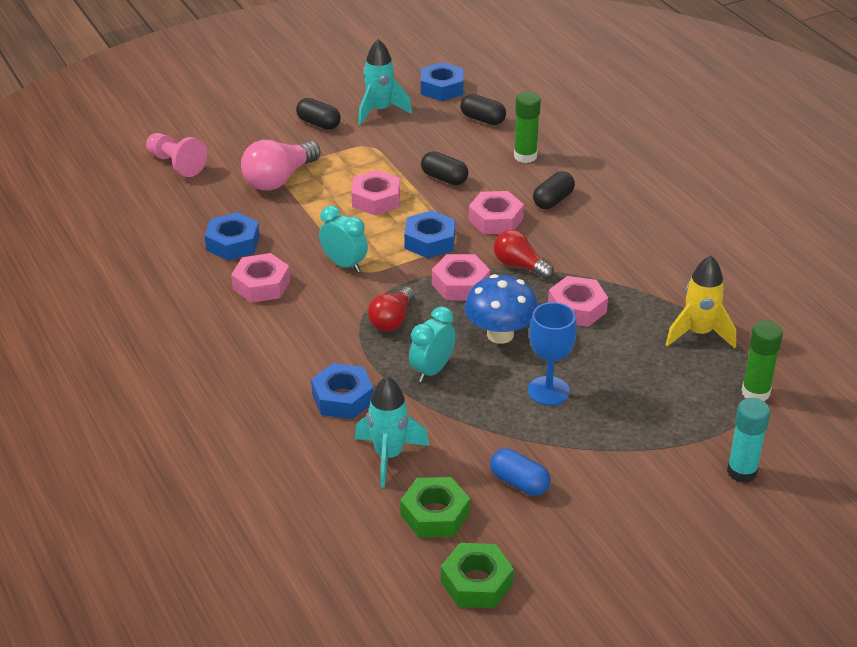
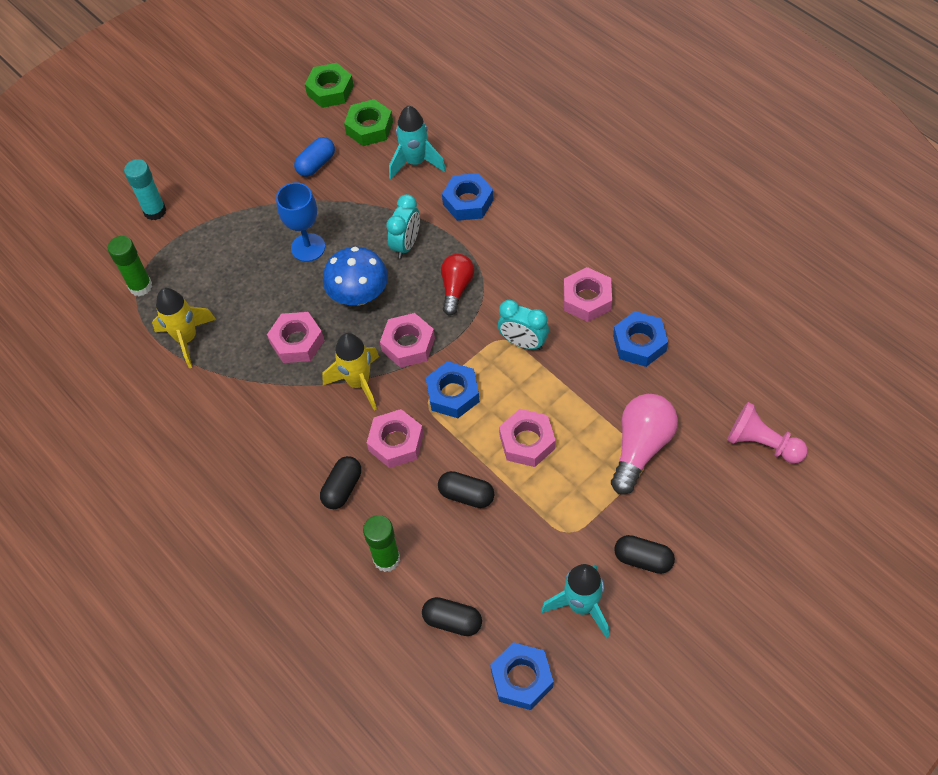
camera: 170 degrees right, 20 degrees up
(519, 483) = (316, 164): blue capsule -> blue capsule turned 75 degrees counterclockwise
(520, 265) = (358, 383): red light bulb -> yellow rocket

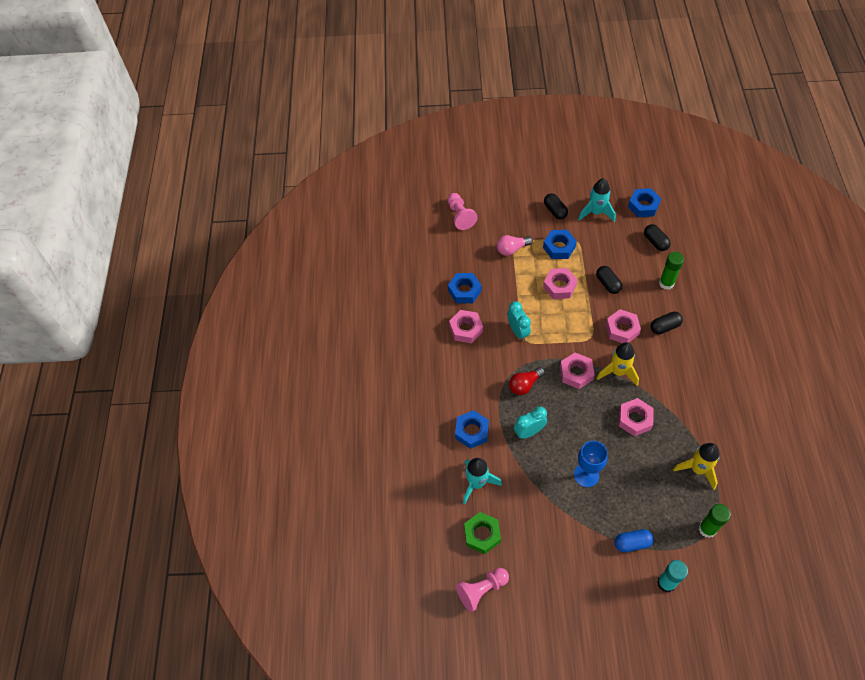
camera: 140 degrees left, 0 degrees up
(316, 164) = (537, 533): blue capsule -> blue capsule (632, 543)
(330, 90) = (481, 590): green nut -> pink pawn
(359, 295) = (580, 421): blue mushroom -> none
(453, 394) = (575, 332): blue nut -> blue nut (559, 247)
(640, 448) = (512, 249): pink light bulb -> pink light bulb, size x0.66

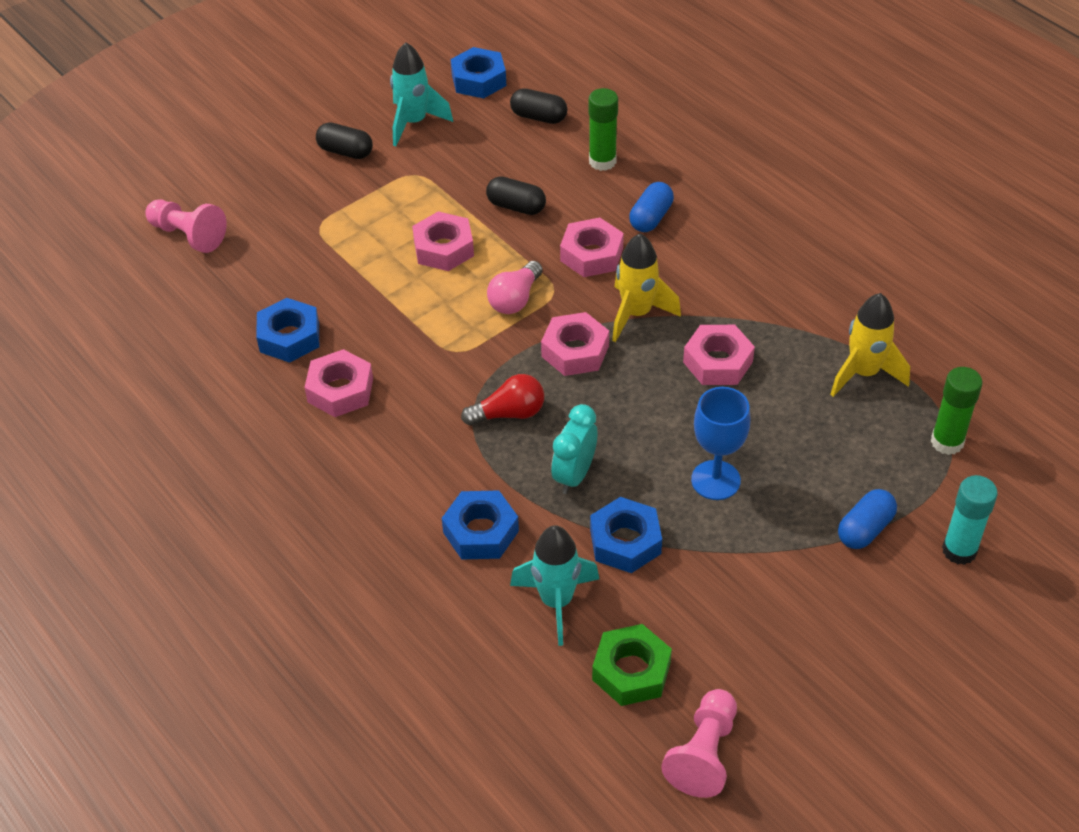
camera: 40 degrees left, 10 degrees down
(512, 249) = (320, 237): pink light bulb -> pink light bulb (515, 299)
(518, 331) = (431, 345): turquoise clock -> none
(525, 385) = (509, 413): red light bulb -> red light bulb turned 120 degrees counterclockwise
(559, 247) = (396, 197): blue nut -> blue nut (625, 542)
(665, 327) = (651, 218): black capsule -> blue capsule

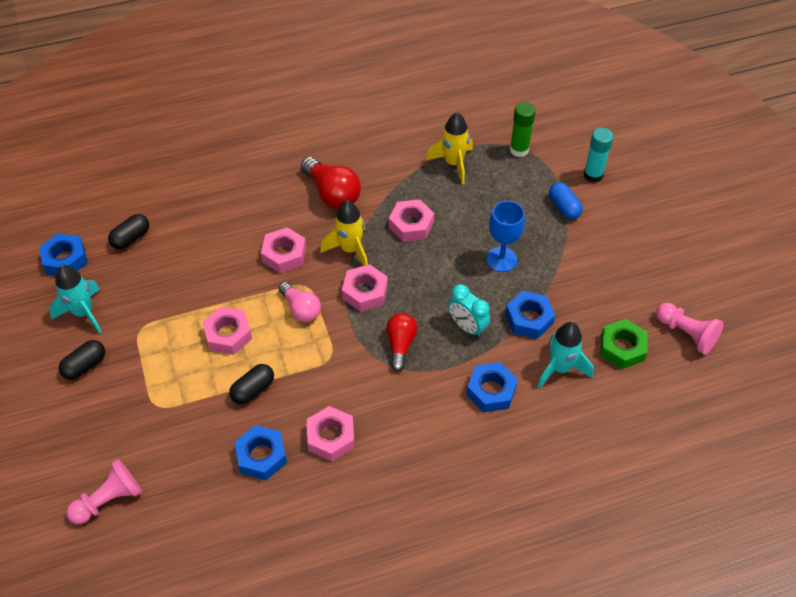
camera: 70 degrees left, 5 degrees up
(516, 207) = (213, 280): black capsule -> black capsule (253, 390)
(602, 161) = (200, 219): green glue stick -> none
(651, 218) = (270, 212): blue capsule -> none
(722, 265) = (332, 193): none -> red light bulb

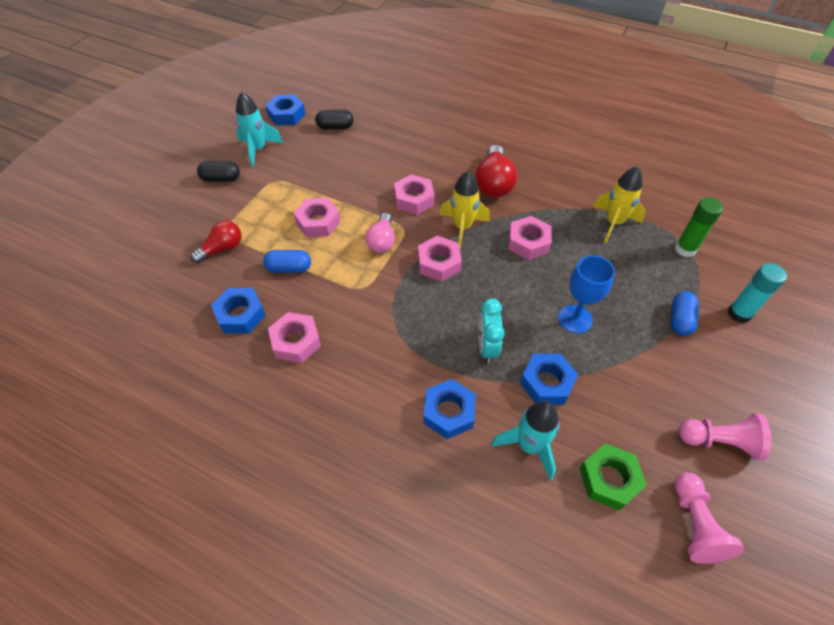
camera: 45 degrees right, 0 degrees up
(109, 500) = (132, 265): pink pawn -> pink pawn (719, 441)
(253, 390) = (289, 268): black capsule -> blue capsule
(400, 345) = (420, 319): red light bulb -> red light bulb (222, 249)

